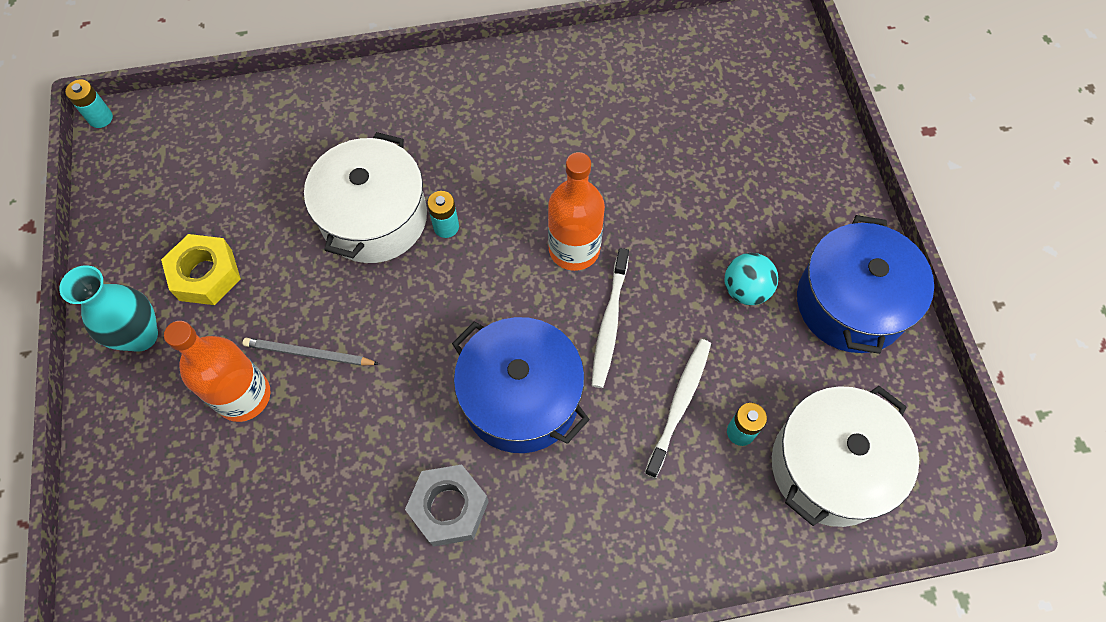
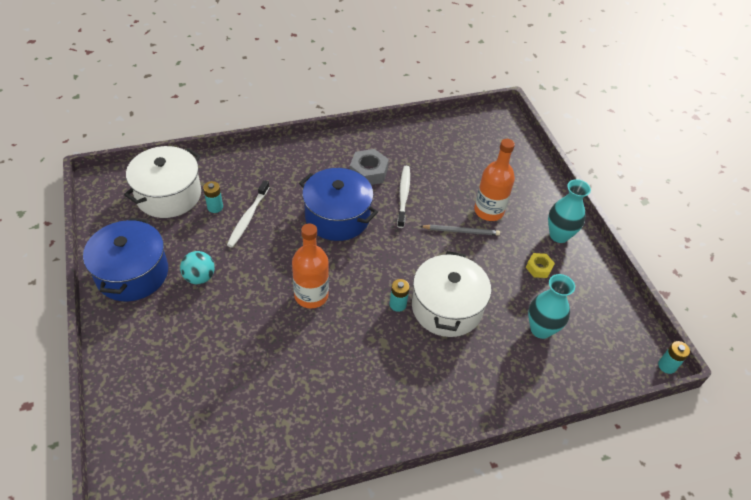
camera: 170 degrees right, 15 degrees down
(205, 275) = (539, 268): yellow nut -> yellow nut, size x0.61
(248, 177) = (541, 329): none -> turquoise vase
(609, 323) = (287, 255): white toothbrush -> white toothbrush (403, 195)

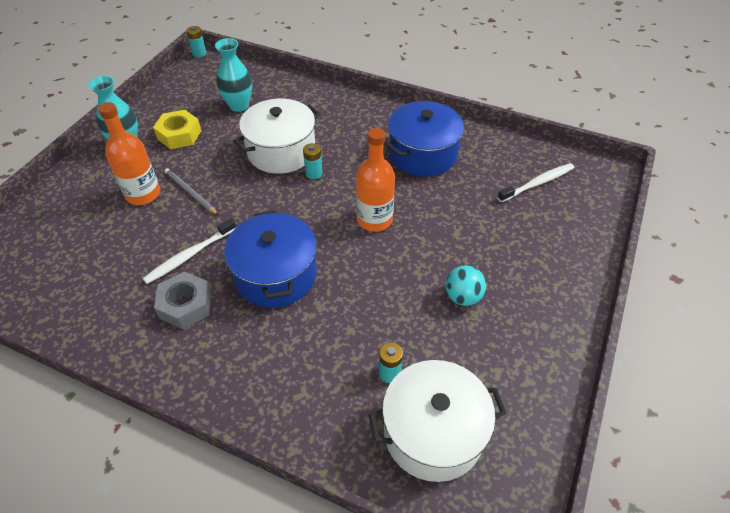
camera: 135 degrees left, 0 degrees up
(132, 273) = (531, 344): blue pot -> blue pot (423, 154)
(248, 218) = (364, 334): white toothbrush -> white toothbrush (537, 183)
(539, 268) = (179, 135): yellow nut -> yellow nut, size x1.64

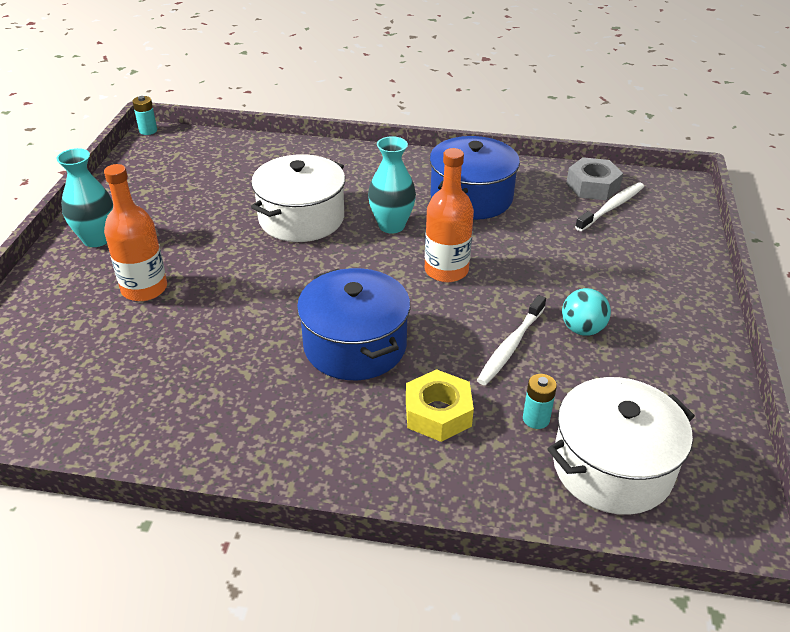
camera: 15 degrees left, 10 degrees down
(179, 135) = (162, 219): yellow nut -> yellow nut (438, 413)
(185, 305) = (256, 396): grey nut -> grey nut (592, 186)
(189, 255) = (236, 344): white toothbrush -> white toothbrush (510, 346)
(190, 193) = (206, 278): grey pencil -> none
(239, 105) = (225, 178): turquoise vase -> turquoise vase (391, 226)
(314, 173) = (352, 235): turquoise battery -> none

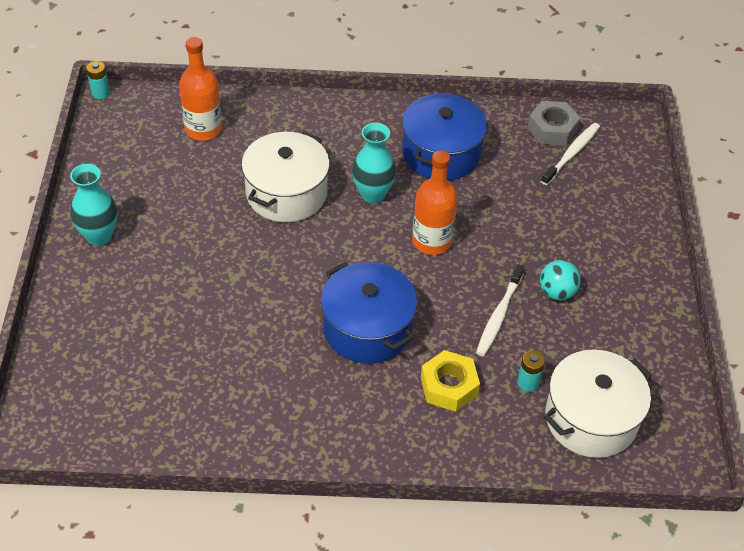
camera: 10 degrees left, 10 degrees up
(144, 289) = (164, 288): orange bottle -> orange bottle (203, 129)

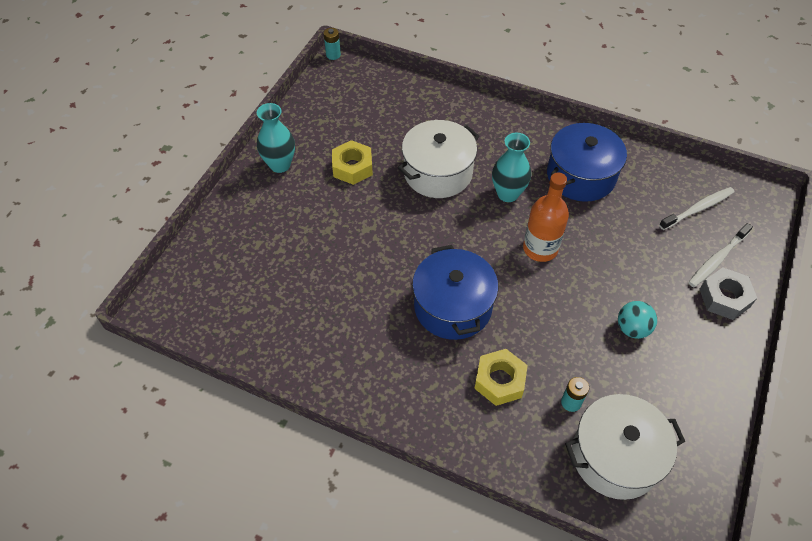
camera: 25 degrees right, 5 degrees up
(186, 215) = (352, 167): none -> yellow nut
(203, 129) = (396, 103): orange bottle -> none
(499, 315) = (571, 332): white toothbrush -> white toothbrush (717, 259)
(552, 129) = (689, 182): grey nut -> grey nut (724, 298)

